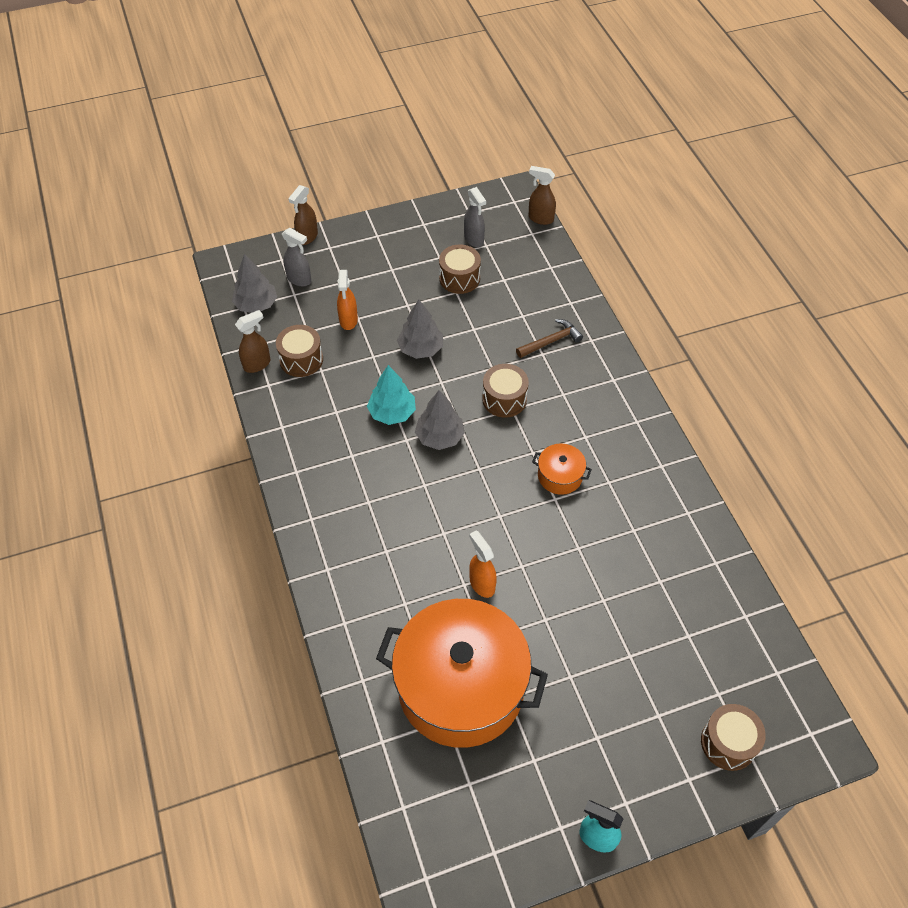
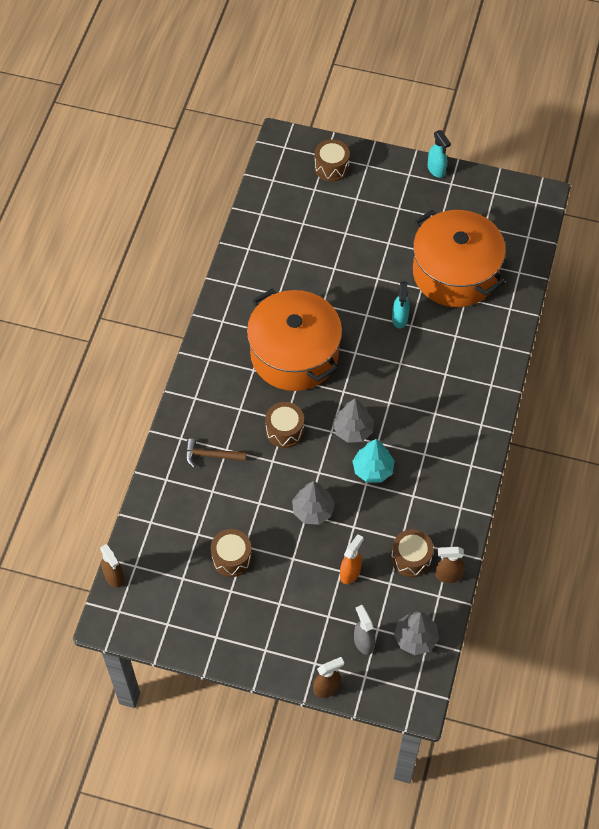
camera: 145 degrees left, 5 degrees up
(474, 239) = (187, 591): grey spray bottle -> none
(482, 584) = (399, 319): orange spray bottle -> turquoise spray bottle
(560, 476) = (294, 354): orange pot -> orange pot, size x2.46

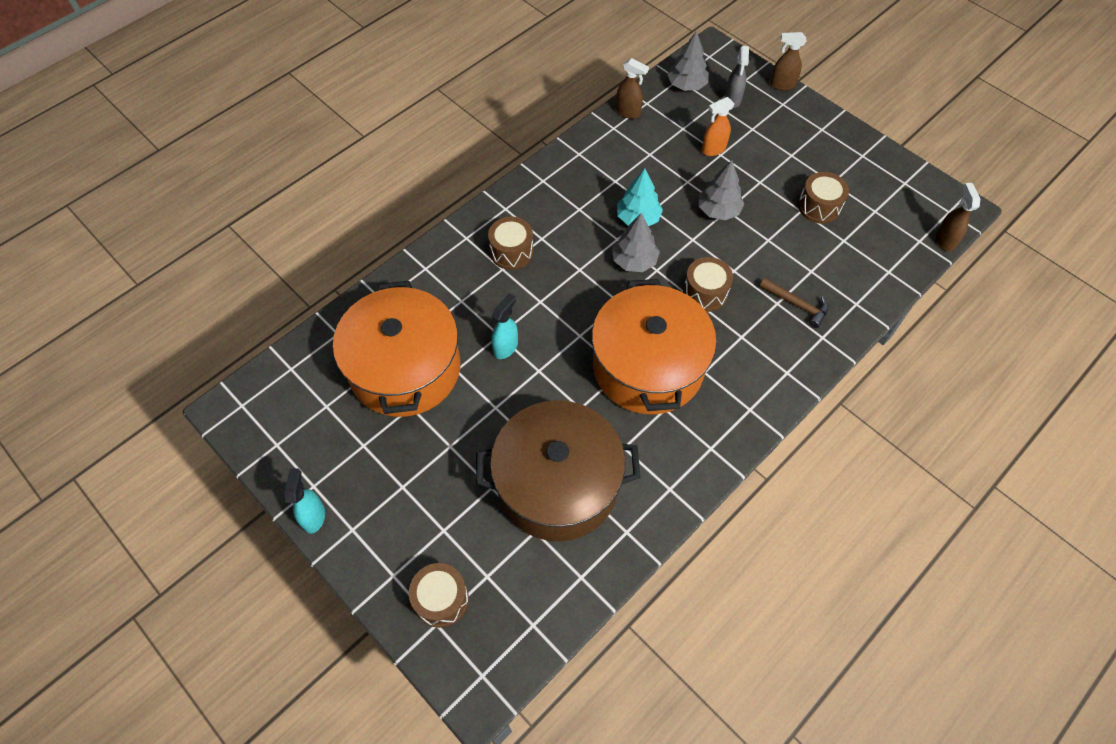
camera: 150 degrees left, 0 degrees up
(306, 253) = (557, 484): none -> brown pot
(411, 558) = (651, 137): brown drum -> brown drum (511, 252)

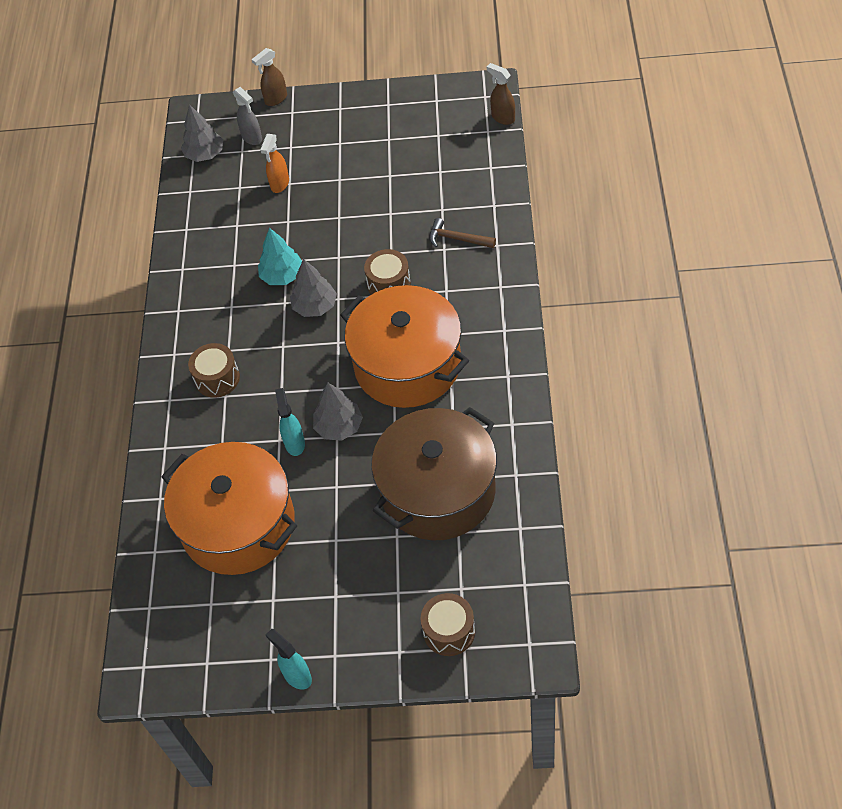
camera: 40 degrees left, 5 degrees down
(628, 112) = (184, 209): brown spray bottle -> none
(718, 210) = (333, 222): grey tree -> grey tree (339, 427)
(796, 304) = (457, 239): brown hammer -> brown hammer turned 150 degrees counterclockwise
(819, 206) = (398, 163): brown drum -> none

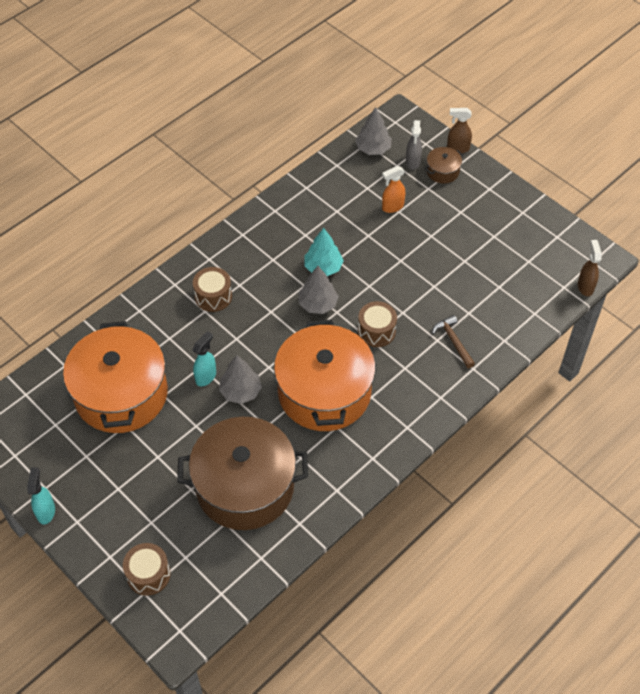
camera: 40 degrees right, 0 degrees up
(286, 125) = (442, 171): none -> brown pot

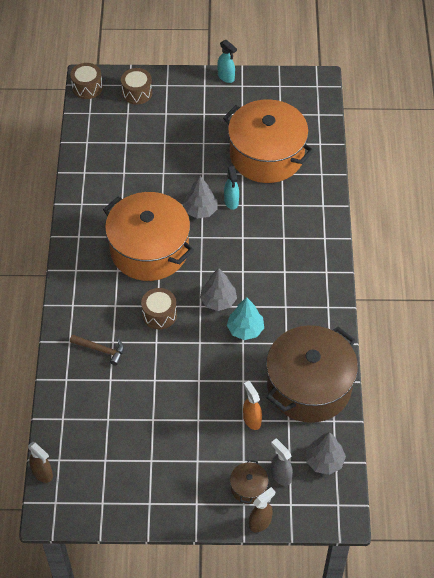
camera: 135 degrees right, 0 degrees up
(213, 296) = (290, 250): brown drum -> brown drum (87, 87)
(245, 487) = (136, 166): brown pot -> brown pot (309, 386)
(392, 207) = (251, 420): orange spray bottle -> orange spray bottle turned 45 degrees counterclockwise

